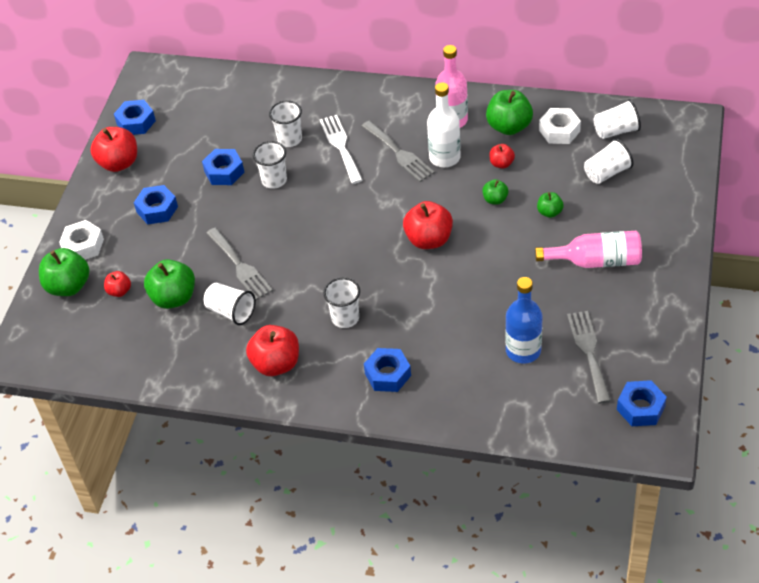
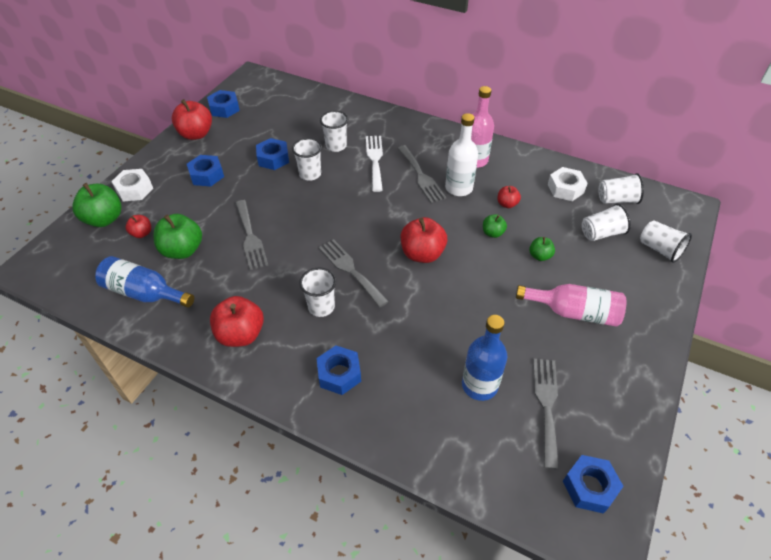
camera: 10 degrees right, 0 degrees up
(157, 350) = (144, 293): none -> blue bottle
(231, 312) = (224, 275): white cup -> white cup (660, 249)
(360, 274) = (350, 270): none -> grey fork
(509, 127) = (522, 176): green apple -> none

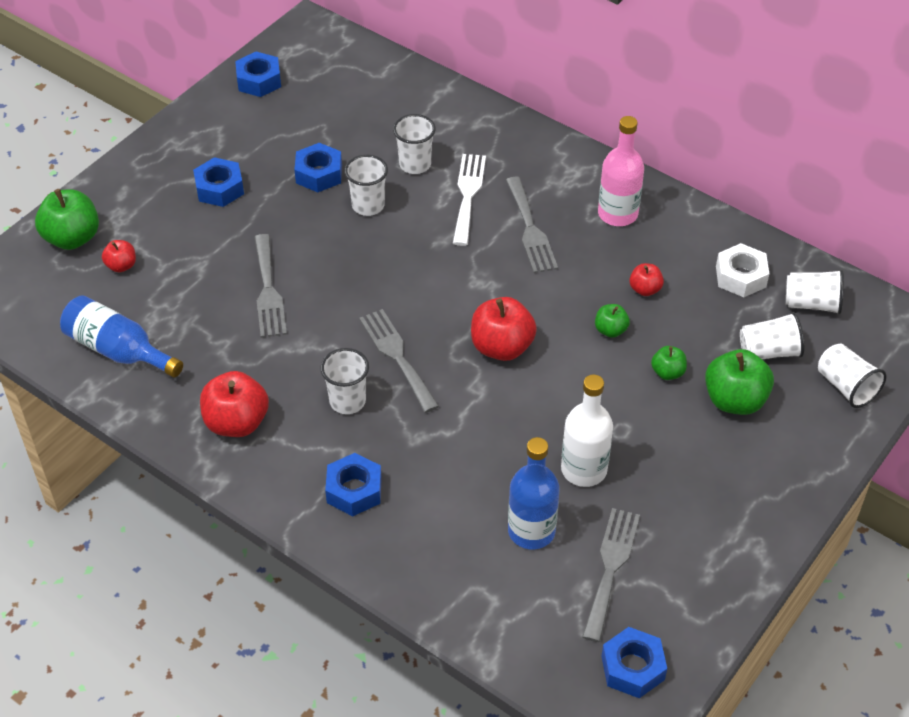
camera: 10 degrees right, 0 degrees up
(134, 189) = (116, 198): white nut -> none
(182, 250) = (174, 297): green apple -> green apple (734, 400)
(196, 134) = (212, 120): red apple -> none
(459, 188) = (581, 255): white bottle -> white bottle (584, 469)
(574, 312) = (688, 456): pink bottle -> none

